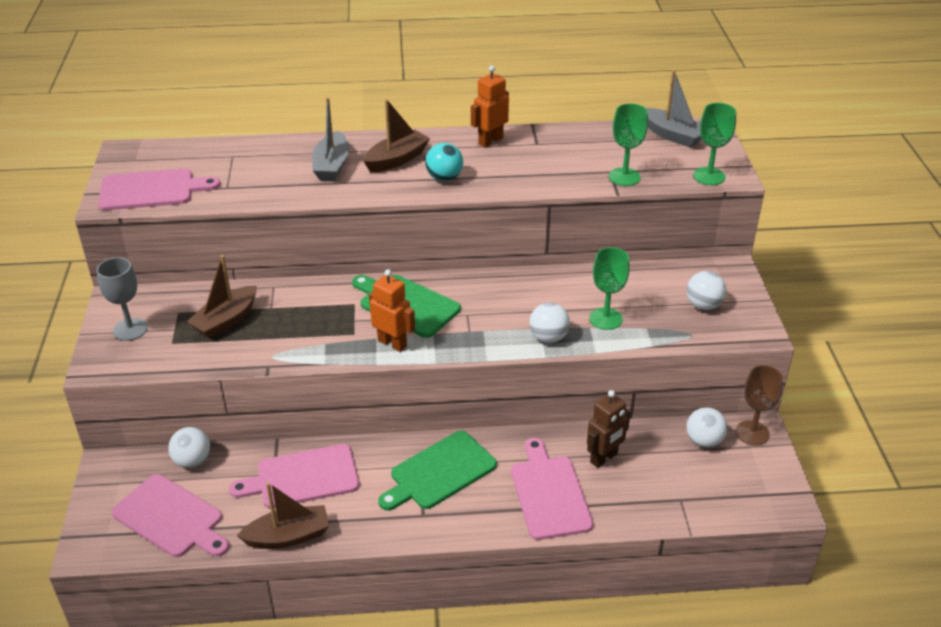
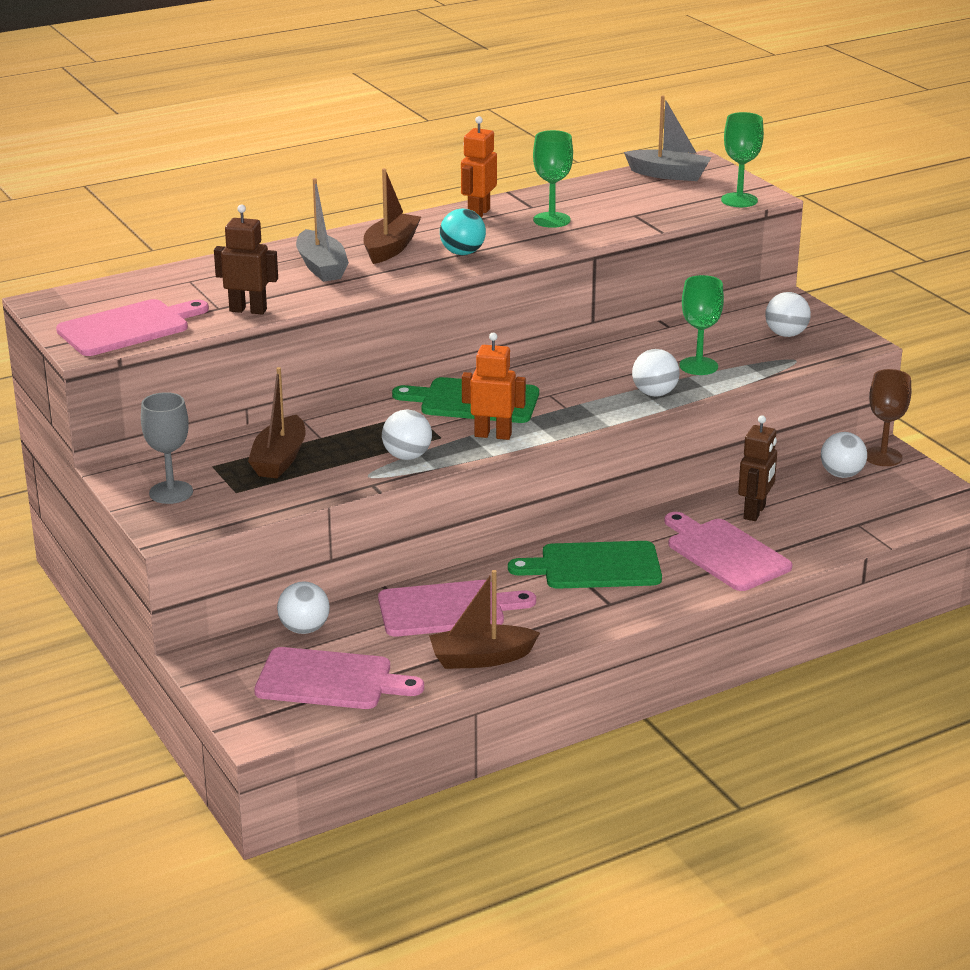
camera: 25 degrees left, 10 degrees down
(244, 195) = (248, 310): none -> brown robot
(288, 536) = (481, 658): brown boat -> brown boat turned 150 degrees counterclockwise
(302, 477) = (447, 609): pink cutting board -> pink cutting board turned 150 degrees counterclockwise
(314, 345) = (407, 456): none -> white ball
(439, 472) = (594, 566): green cutting board -> green cutting board turned 60 degrees clockwise
(624, 177) = (654, 216): green goblet -> green goblet (551, 220)

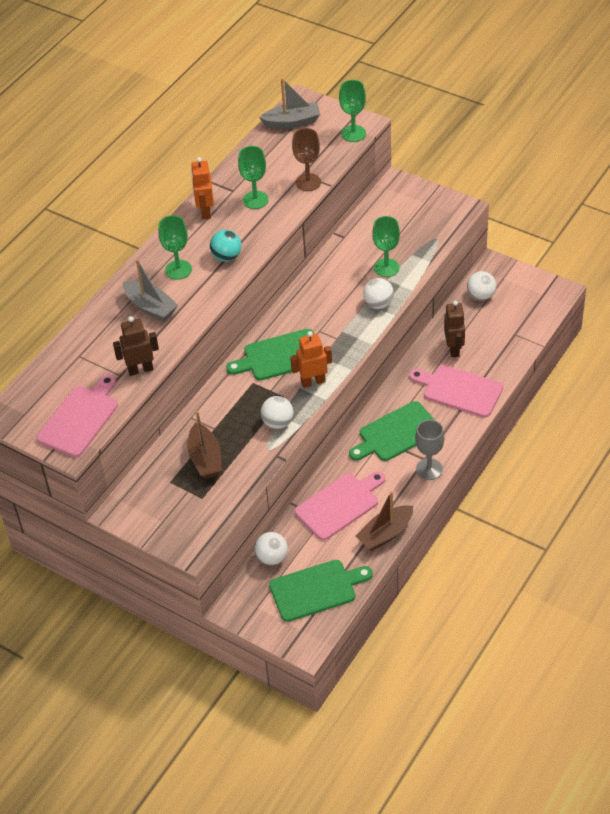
camera: 25 degrees left, 20 degrees up
(171, 492) = (164, 516): grey goblet -> grey goblet (429, 469)
(330, 680) = (316, 590): pink cutting board -> green cutting board
(391, 248) = (178, 270): brown boat -> green goblet
(786, 334) = (416, 216): white ball -> none
(883, 457) = (494, 270): brown goblet -> brown goblet (308, 182)

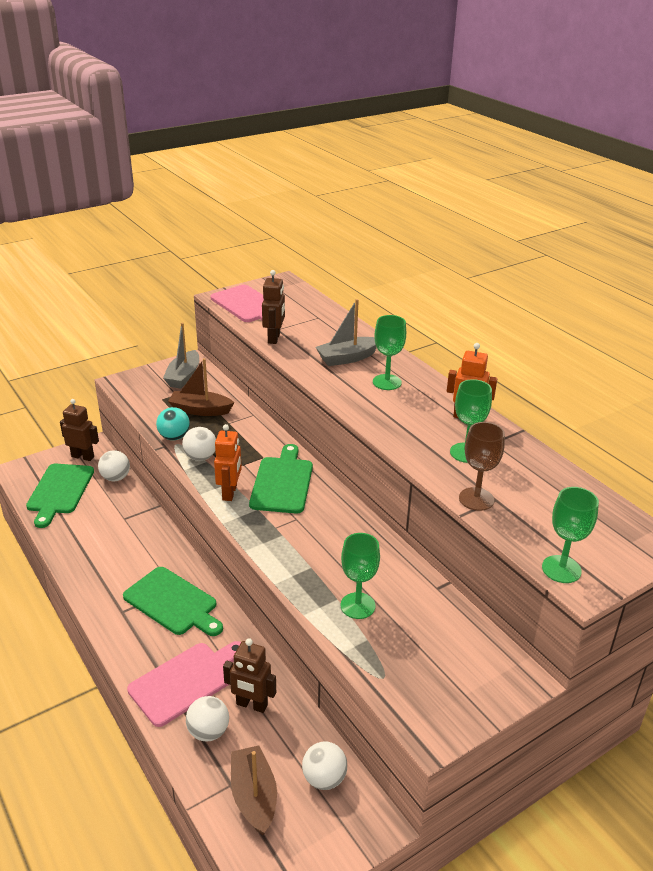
camera: 110 degrees right, 15 degrees down
(226, 257) = (384, 412): turquoise ball -> turquoise ball (174, 437)
(254, 605) = (83, 456): none -> brown robot
(292, 122) = (610, 522): grey boat -> grey boat (183, 376)
(340, 505) = (127, 533): pink cutting board -> none
(378, 304) = (301, 577): white ball -> white ball (208, 732)
(385, 534) = (67, 550): brown boat -> brown boat (254, 796)
(396, 433) = (173, 603): green cutting board -> green cutting board turned 135 degrees clockwise
(429, 469) = (106, 609): grey goblet -> none

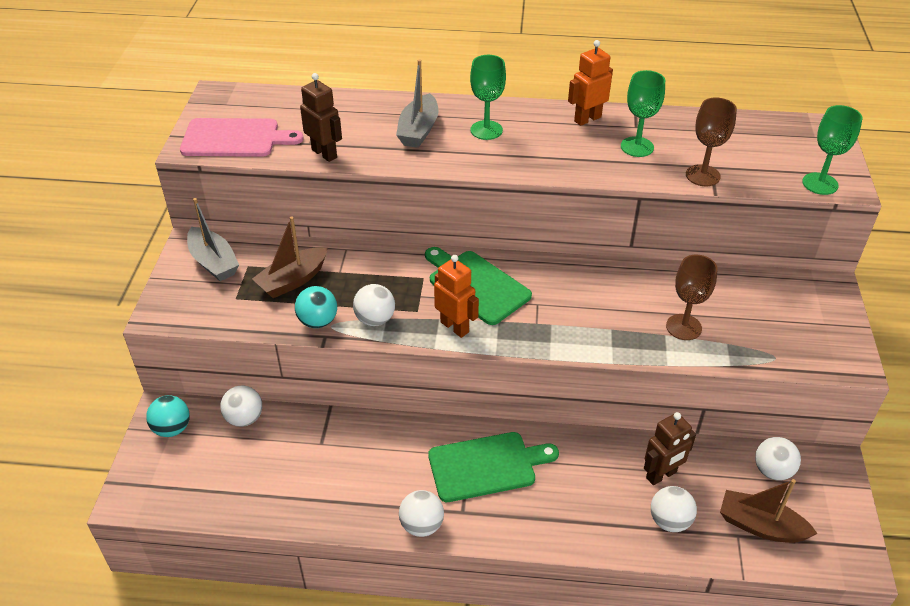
camera: 50 degrees left, 10 degrees up
(59, 491) = (213, 477): green cutting board -> none
(83, 456) = (172, 428): brown robot -> turquoise ball
(94, 598) = (422, 525): none -> white ball
(186, 681) = (597, 507): pink cutting board -> none
(357, 606) = (683, 327): green goblet -> brown goblet

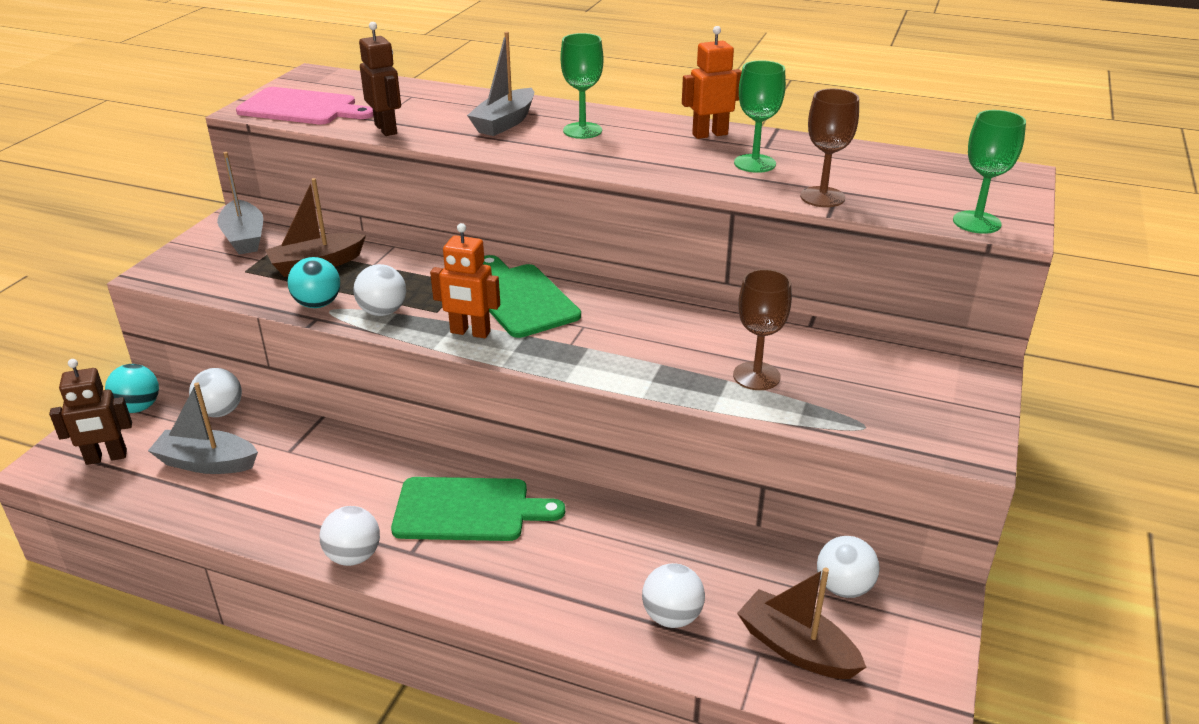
camera: 15 degrees right, 10 degrees down
(261, 468) = (207, 463): none -> grey boat
(455, 327) = (470, 332): orange robot -> orange robot turned 135 degrees clockwise
(661, 475) = (687, 563): brown robot -> brown robot (106, 458)

